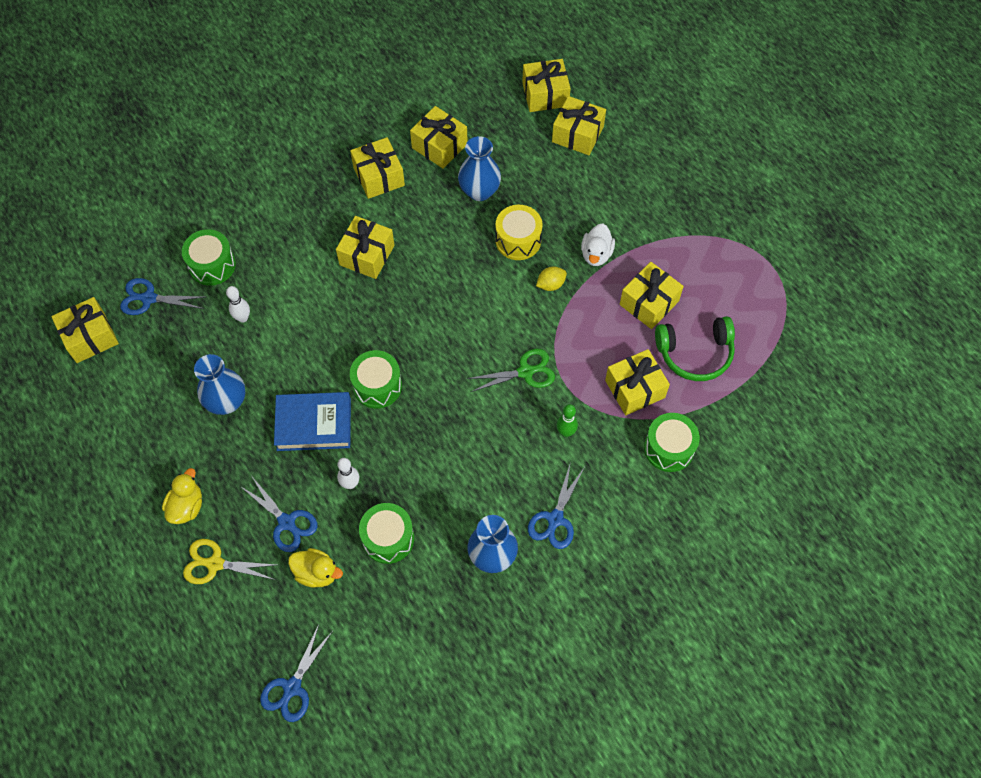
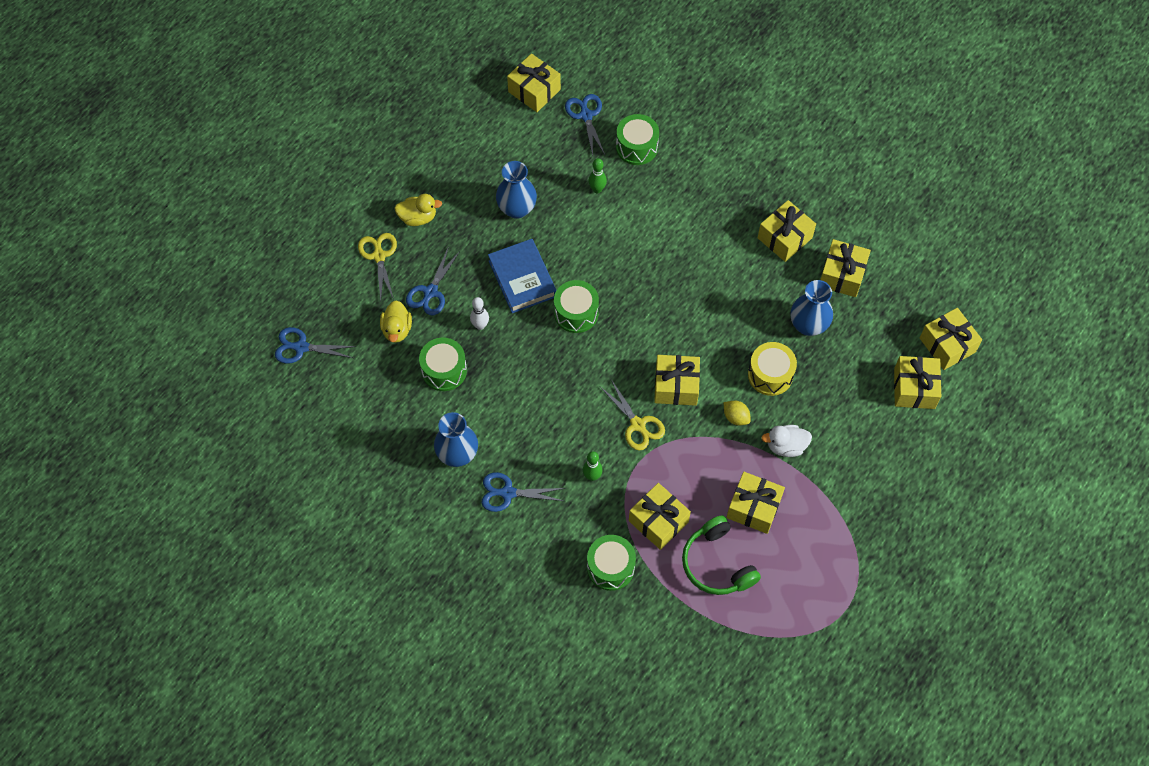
camera: 70 degrees right, 0 degrees up
(243, 318) = (597, 189): white bowling pin -> green bowling pin
(367, 255) = (699, 258): yellow gift -> yellow gift (676, 386)
(526, 371) = (638, 425): green scissors -> yellow scissors

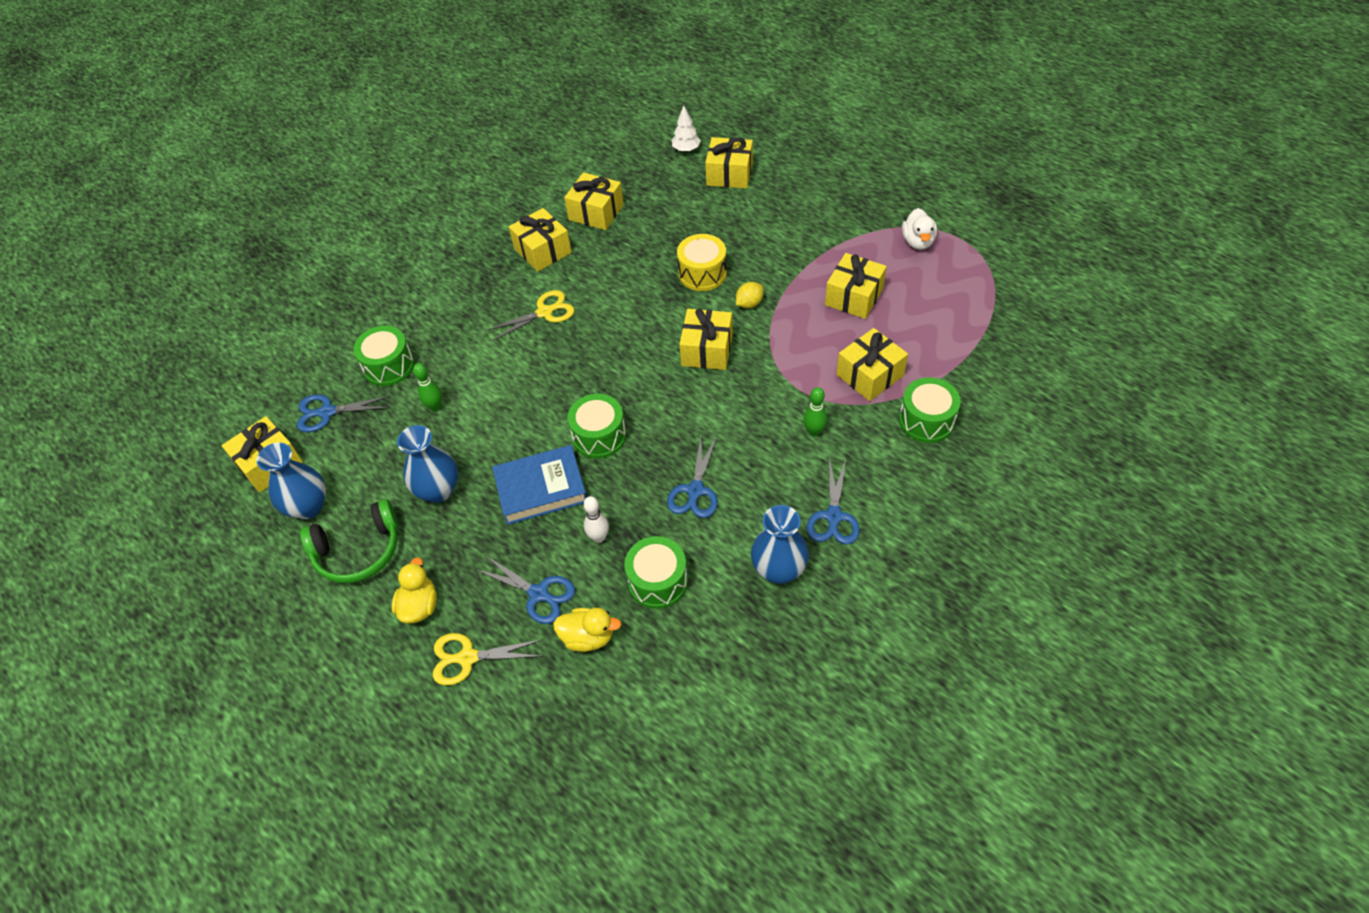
camera: 80 degrees left, 10 degrees down
(300, 347) = (595, 770): blue scissors -> blue scissors (695, 491)
(638, 425) = (752, 386): yellow scissors -> yellow scissors (545, 312)
(717, 564) = (918, 330): green headphones -> green headphones (358, 551)
(786, 446) = (785, 267): white duck -> white duck (917, 242)
(808, 325) = (649, 241): blue vase -> blue vase (308, 506)
(947, 345) = (686, 149): yellow gift -> white tree

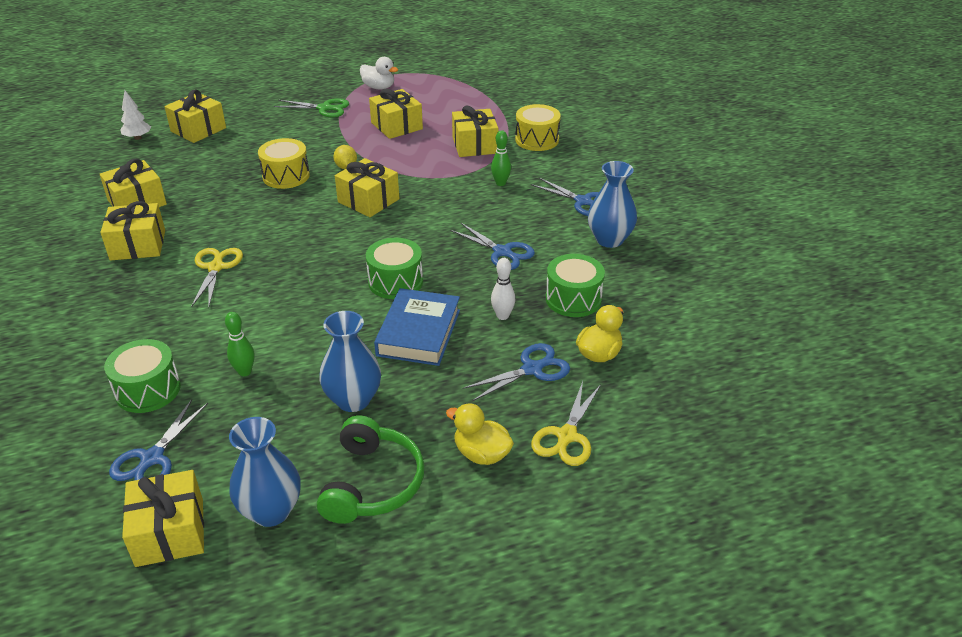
camera: 65 degrees left, 15 degrees down
(839, 229) = (325, 108): none -> green scissors
(926, 420) = (537, 140): green drum -> yellow drum

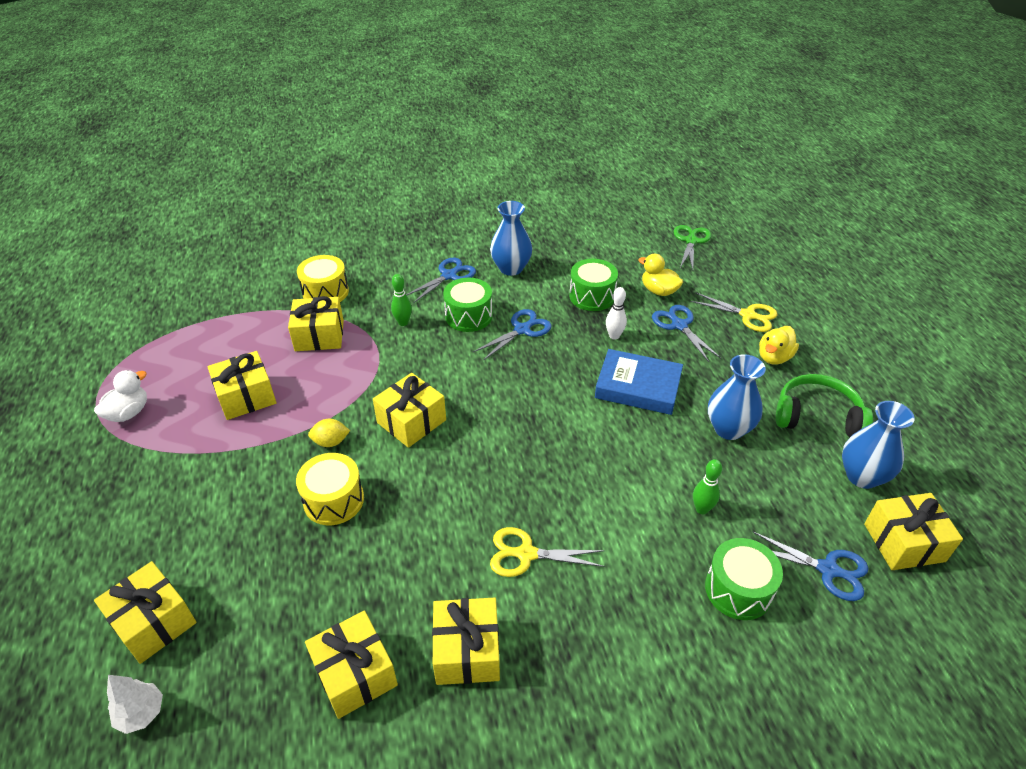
camera: 85 degrees left, 5 degrees up
(325, 108) = (162, 468): green scissors -> green scissors (691, 240)
(395, 282) = (563, 401): green drum -> green drum (468, 316)

